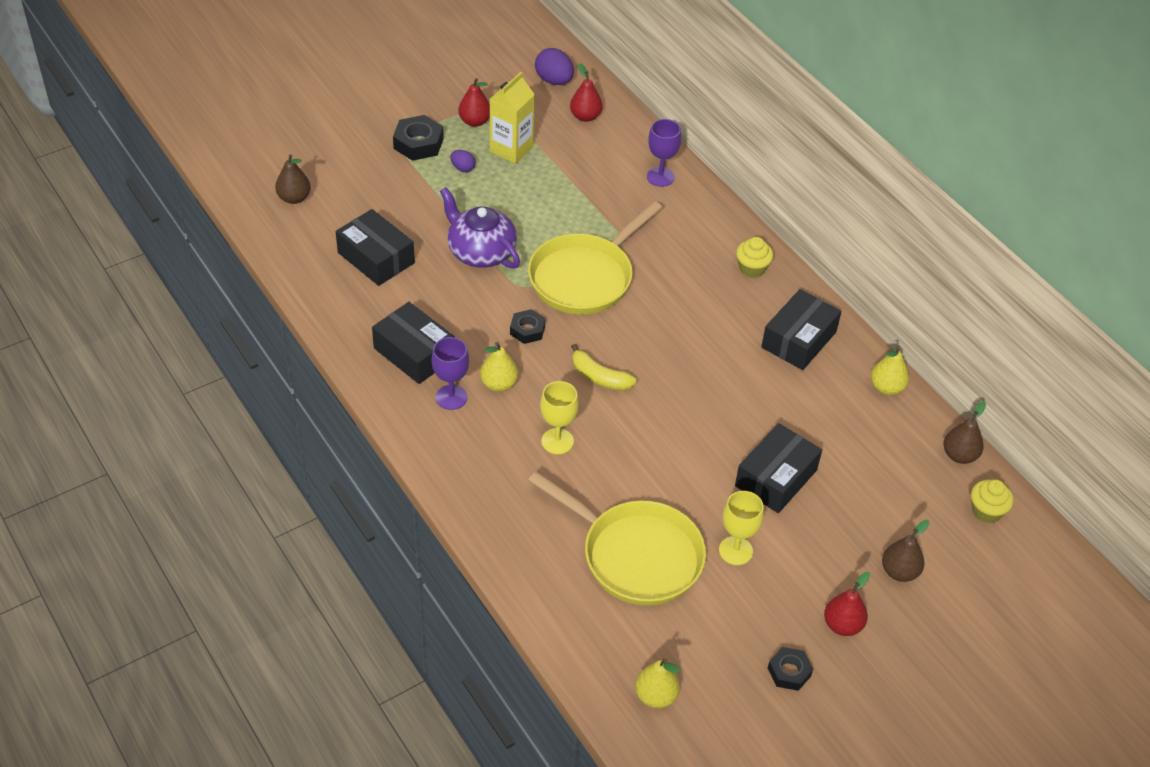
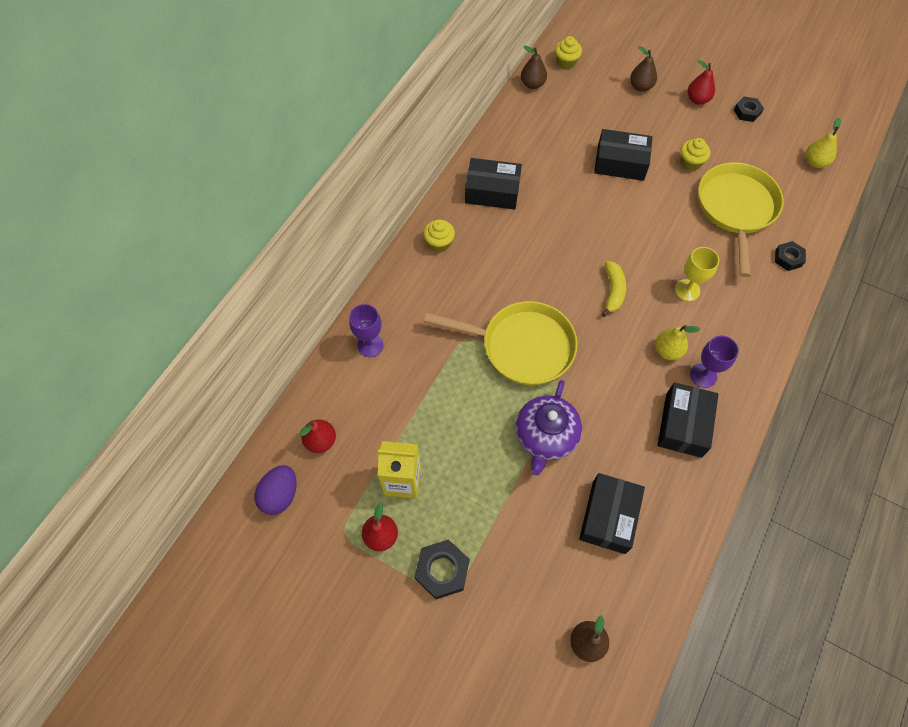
camera: 115 degrees left, 15 degrees up
(463, 168) = (452, 509): purple egg -> none
(527, 330) = (603, 358): black nut -> black nut (788, 258)
(735, 551) = (690, 163): yellow goblet -> yellow cupcake
(886, 388) = (502, 133): yellow pear -> none

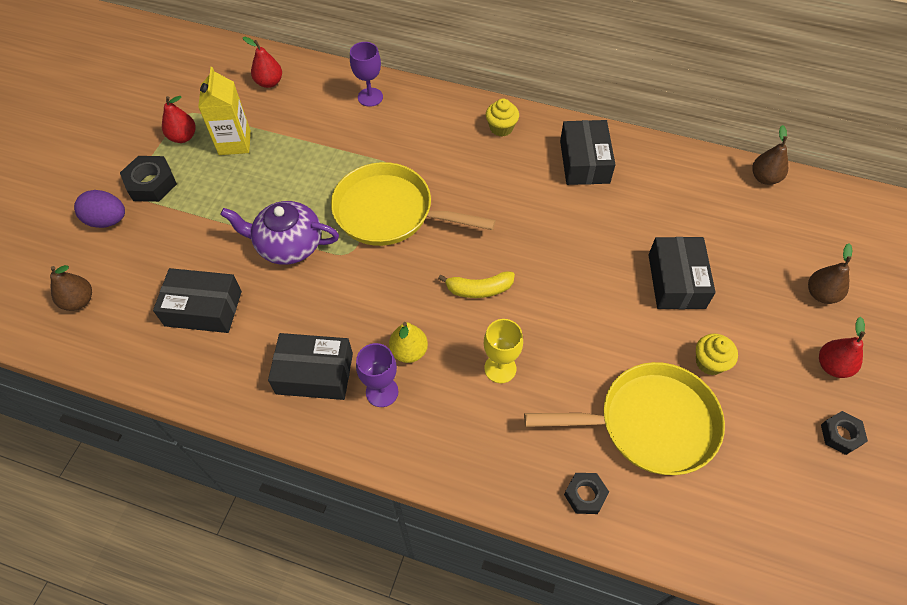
camera: 80 degrees right, 5 degrees down
(280, 495) = (218, 68): purple egg -> purple egg (107, 220)
(521, 346) = (390, 212): yellow pan -> yellow pan turned 105 degrees clockwise
(566, 62) = (820, 207): yellow cupcake -> none
(815, 162) = (782, 538): yellow pear -> none

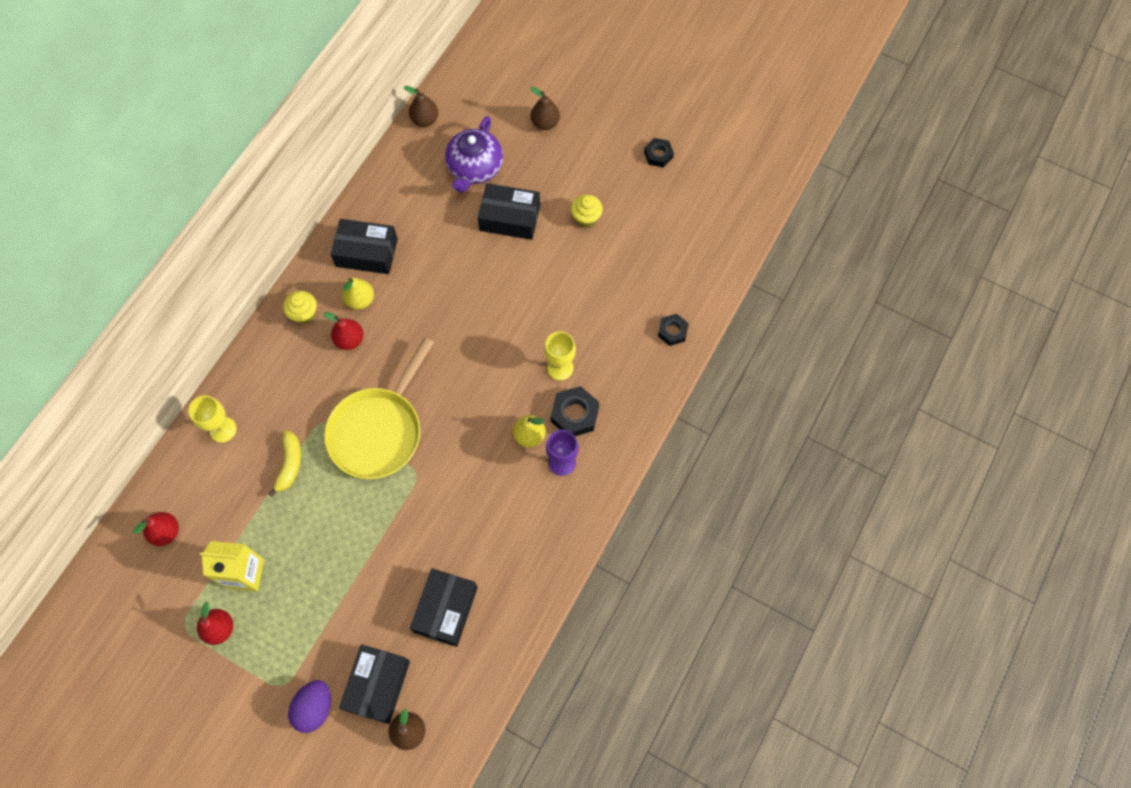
camera: 80 degrees left, 10 degrees up
(151, 183) = (277, 663): black nut -> black nut (575, 414)
(288, 245) = (393, 527): purple teapot -> purple teapot (475, 168)
(314, 373) = (534, 515): black box -> black box (377, 685)
(370, 97) = (223, 429): purple goblet -> yellow goblet
(479, 289) = (482, 369): yellow banana -> yellow banana (290, 465)
(529, 167) = (360, 300): none -> yellow pear
(649, 423) = (626, 274): yellow pan -> none
(832, 366) = (606, 139): red pear -> red pear (349, 340)

